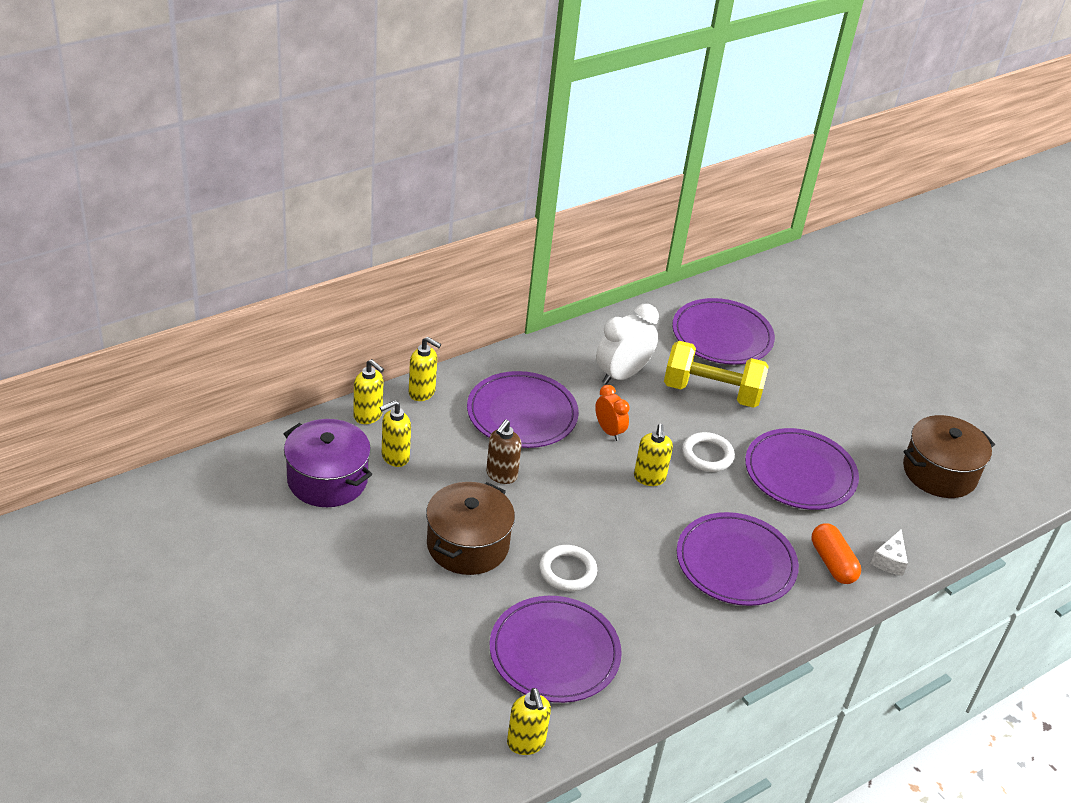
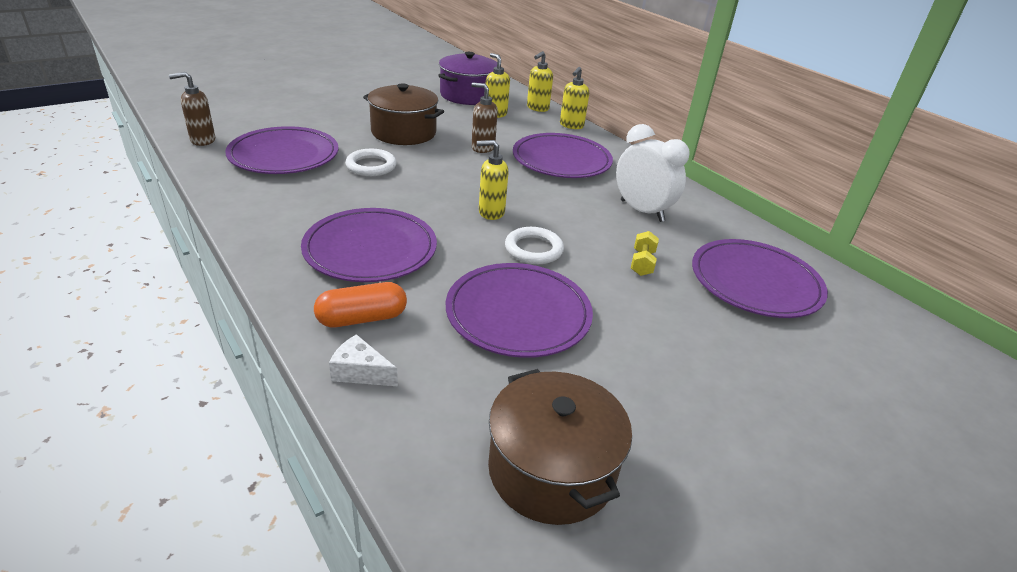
camera: 90 degrees right, 5 degrees down
(526, 743) = (202, 140): yellow soap dispenser -> brown soap dispenser
(609, 431) = (553, 197): orange clock -> none
(711, 392) = (642, 263): yellow dumbbell -> yellow dumbbell, size x0.43

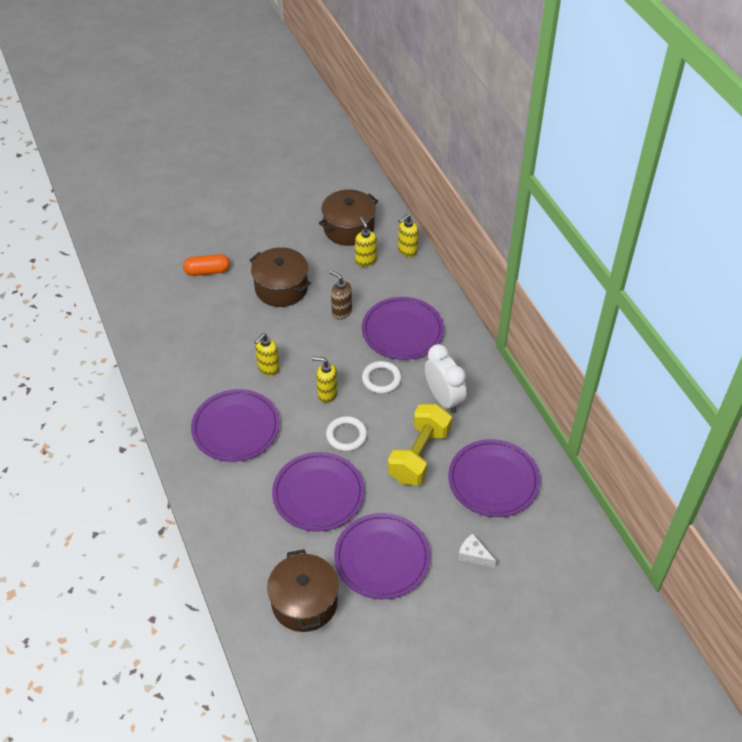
camera: 15 degrees right, 15 degrees up
(202, 140) = (127, 296): brown soap dispenser -> none
(284, 155) = (186, 318): purple plate -> purple plate (382, 558)
(360, 372) = (217, 529): white cheese -> white cheese (473, 555)
(362, 318) = (223, 489): orange capsule -> orange capsule (207, 271)
(371, 166) = (249, 334): white ring -> white ring (381, 379)
(468, 95) = (349, 228): purple pot -> brown pot
(571, 125) = (429, 279): yellow soap dispenser -> yellow soap dispenser (268, 368)
(642, 263) = (419, 455): yellow dumbbell -> yellow dumbbell, size x2.33

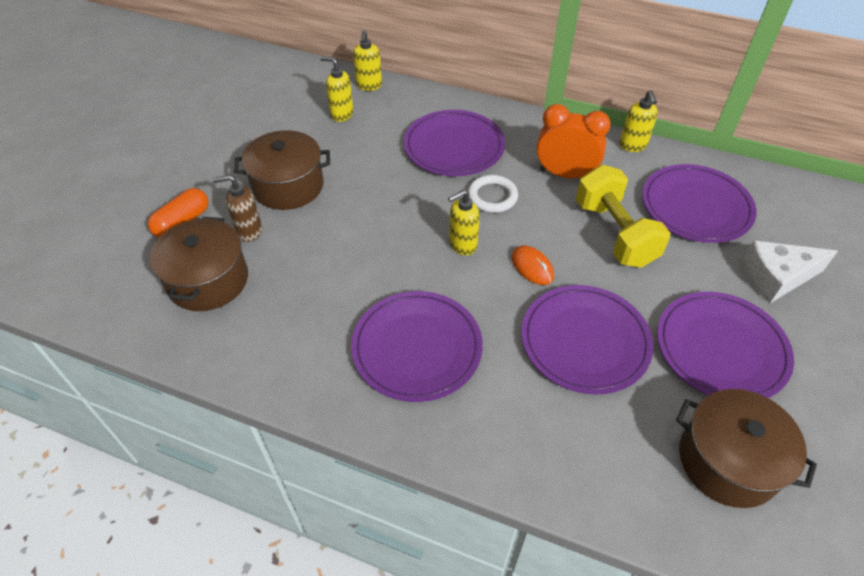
camera: 45 degrees left, 0 degrees up
(268, 368) = (373, 265): yellow soap dispenser -> yellow soap dispenser (633, 145)
(341, 312) = (377, 167): brown soap dispenser -> brown soap dispenser (249, 231)
(346, 435) = (532, 267): white ring -> orange mouse
(349, 228) = (290, 99): brown pot -> brown pot (208, 280)
(443, 399) = (565, 174): white clock -> orange clock
(473, 555) = (776, 278): white cheese -> white cheese, size x1.70

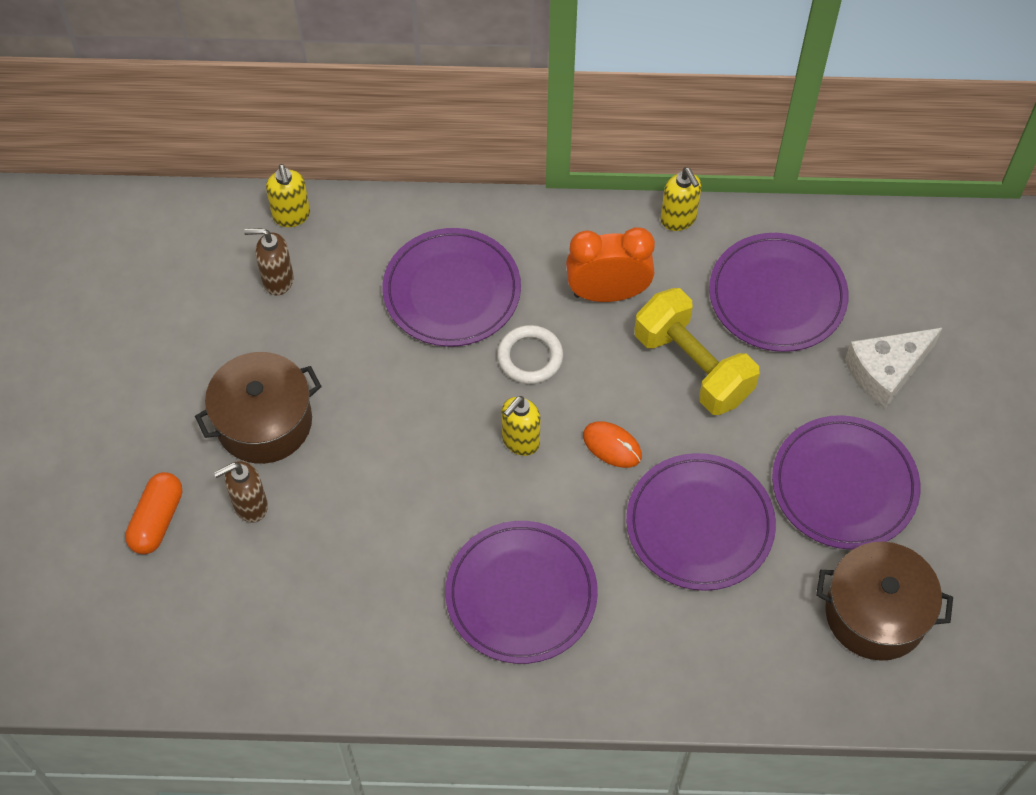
camera: 20 degrees left, 10 degrees up
(208, 280) = (237, 590): brown pot -> none
(341, 114) = (277, 280): yellow soap dispenser -> brown soap dispenser

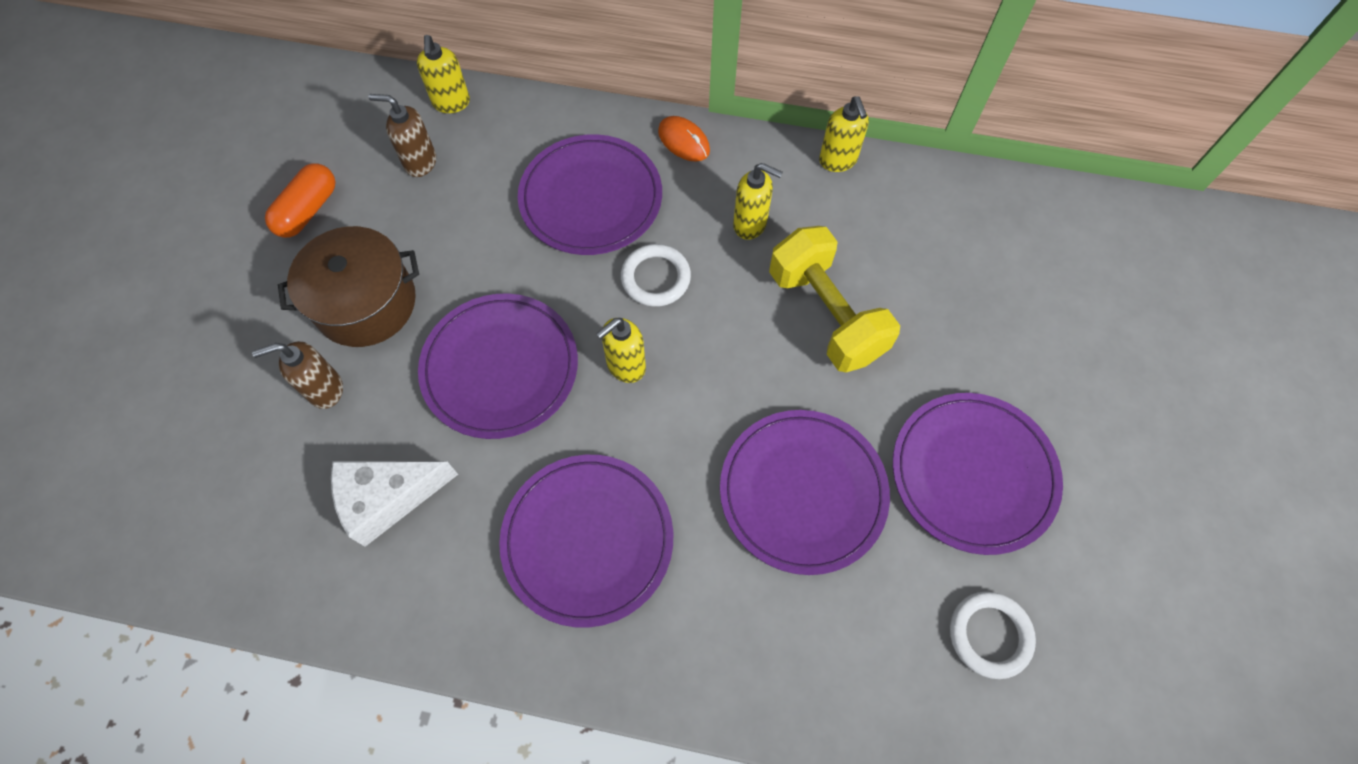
camera: 10 degrees right, 5 degrees up
(157, 520) = (226, 389): orange capsule -> orange capsule (308, 210)
(607, 293) = (750, 224): orange clock -> yellow soap dispenser
(612, 446) = (723, 387): orange mouse -> orange mouse (684, 141)
(777, 296) = (929, 253): purple plate -> purple plate (500, 368)
(875, 613) = (989, 635): brown pot -> white ring
(886, 372) = (1036, 353): white cheese -> white cheese (388, 499)

